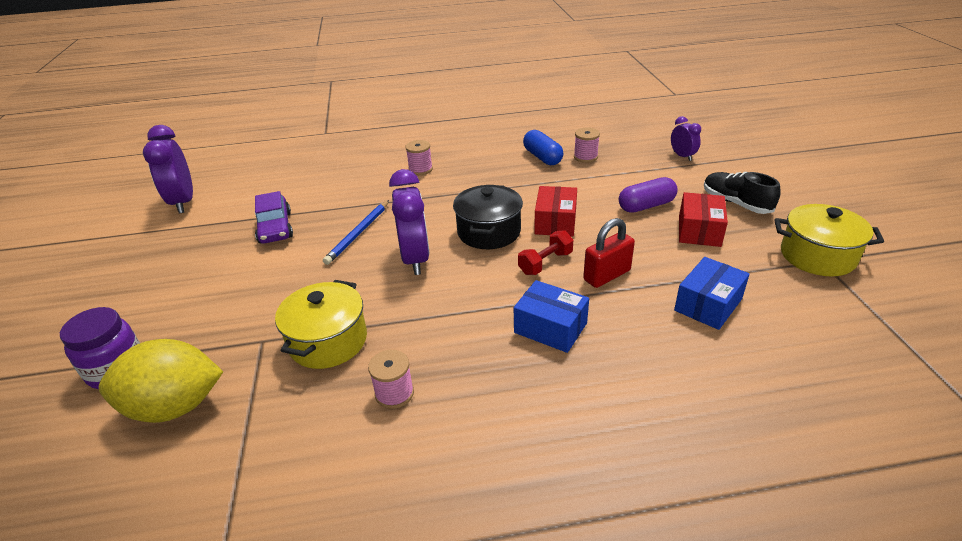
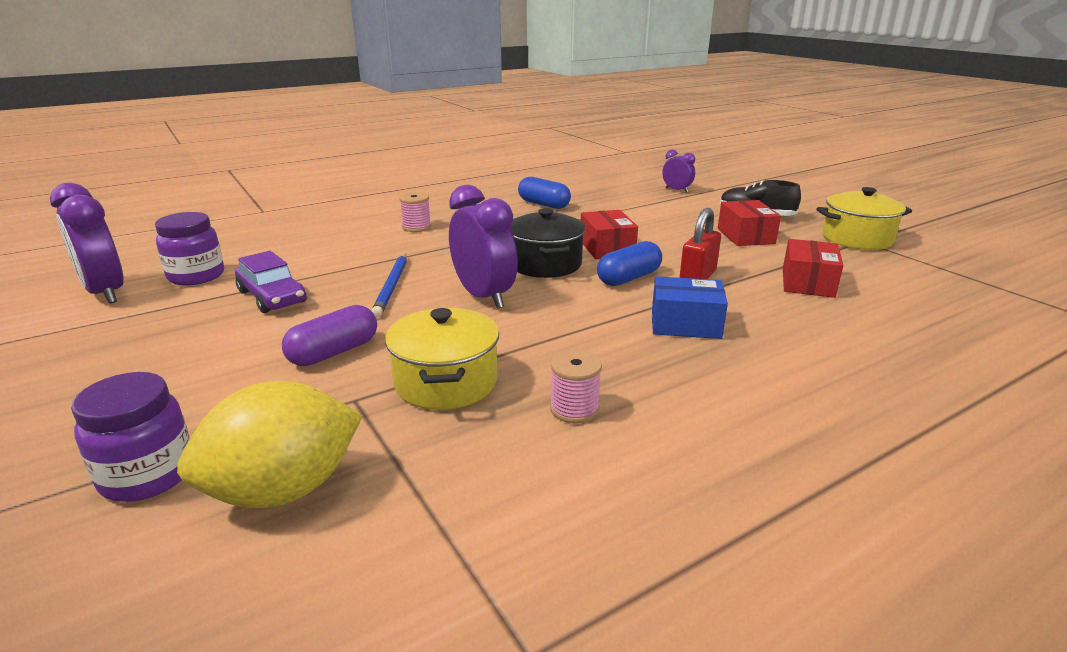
camera: 25 degrees left, 10 degrees down
(243, 196) = (196, 276): none -> purple jar
(545, 263) = (629, 278): red dumbbell -> blue capsule
(585, 157) = (587, 200): pink spool -> none
(646, 206) = (681, 226): purple capsule -> purple capsule (334, 352)
(708, 304) = (807, 283): blue box -> red box

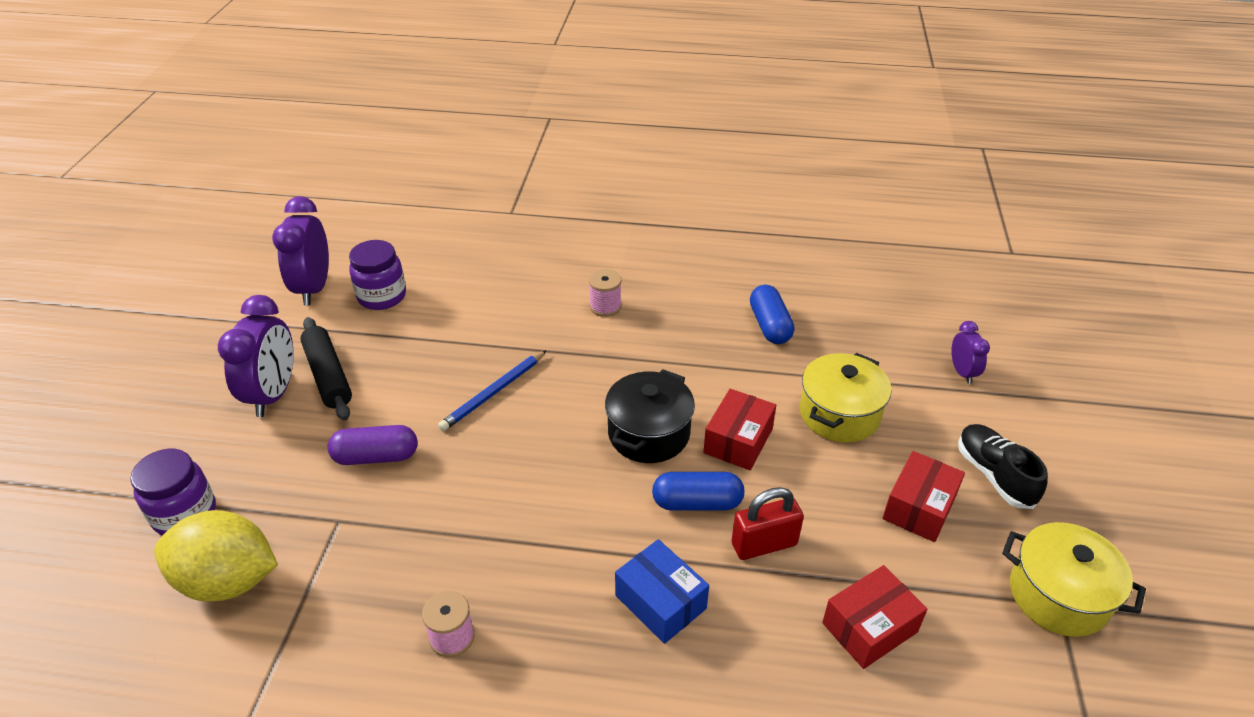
camera: 40 degrees right, 15 degrees up
(204, 330) = (328, 376): none -> black rolling pin
(272, 297) = (403, 356): purple car -> none
(446, 382) = (407, 543): yellow pot -> yellow pot (839, 414)
(484, 296) = (545, 451): purple clock -> purple clock (273, 394)

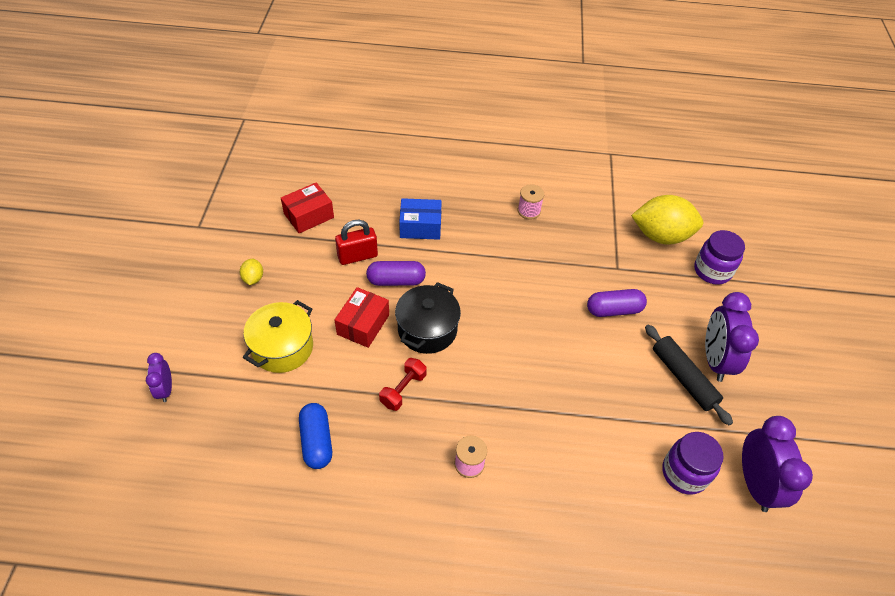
camera: 175 degrees right, 10 degrees up
(493, 393) = (548, 363): blue pencil -> none
(660, 602) = (420, 227): blue box -> blue box turned 45 degrees counterclockwise
(678, 368) = (403, 390): none -> red dumbbell
(697, 503) = (396, 280): blue capsule -> purple capsule
(919, 507) = (253, 278): red box -> yellow lemon
(994, 475) = (191, 301): black shoe -> none
(1058, 595) = (196, 231): yellow pot -> none

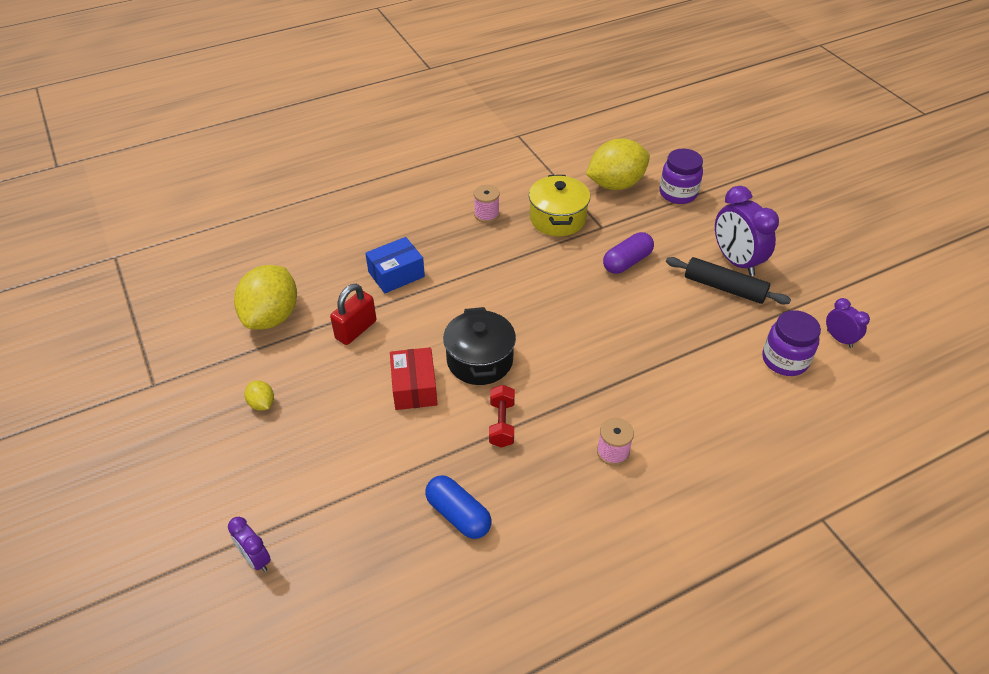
camera: 30 degrees left, 5 degrees down
(282, 347) = (350, 451): yellow pot -> yellow pot (557, 219)
(309, 216) = (272, 317): red box -> yellow lemon
(396, 280) = (413, 333): purple capsule -> none
(755, 484) = (839, 339): purple clock -> purple clock, size x0.54

